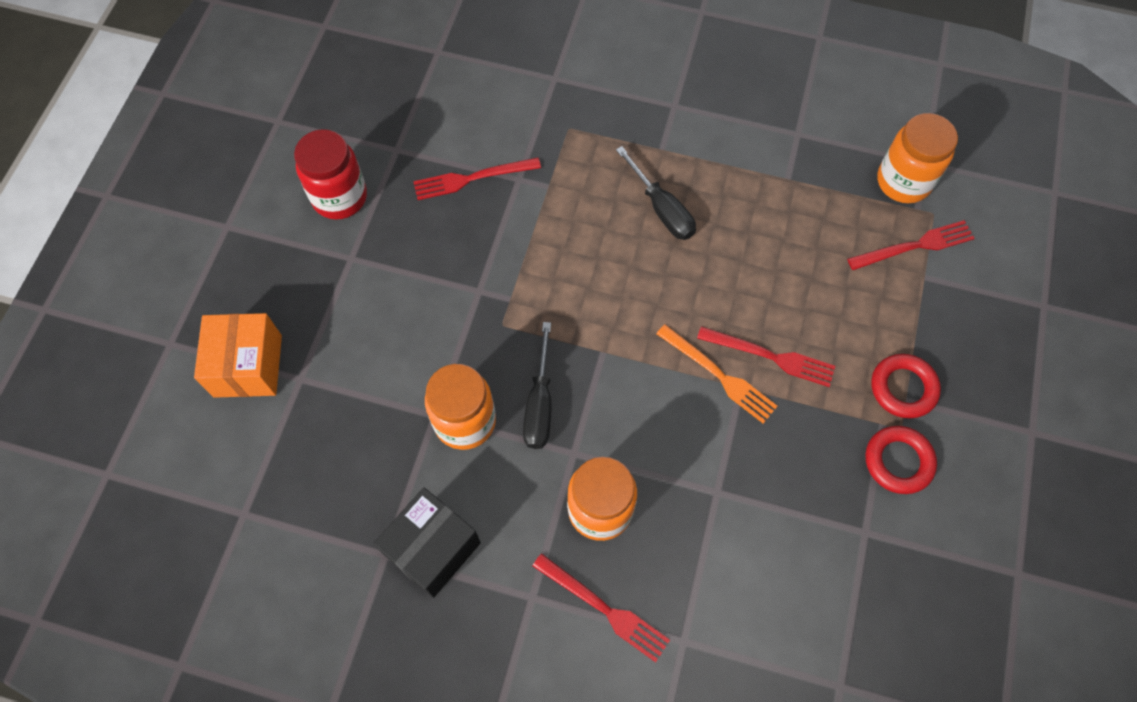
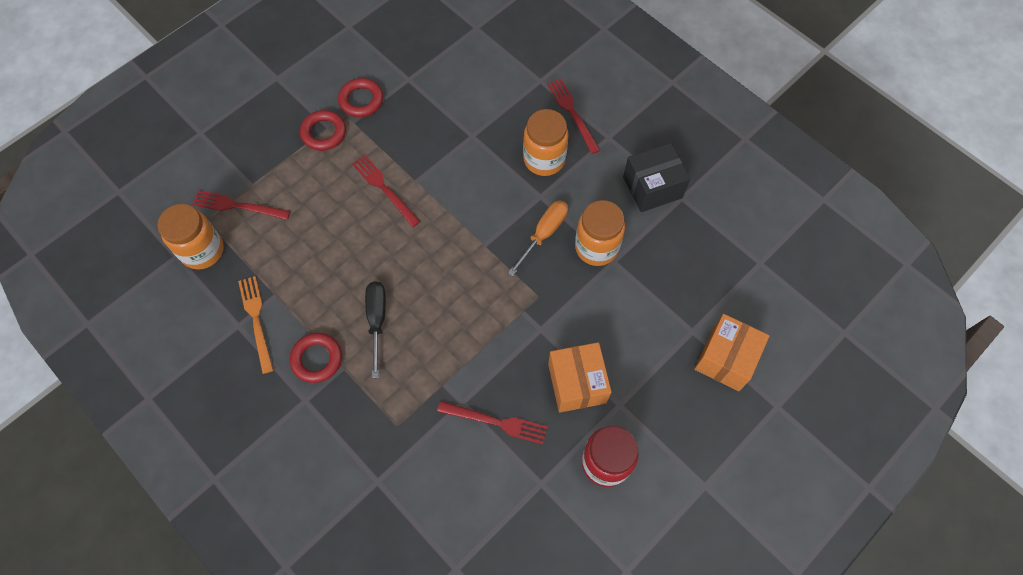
camera: 150 degrees left, 0 degrees up
(408, 255) = (577, 383): none -> orange box
(540, 404) = (544, 234): black screwdriver -> orange screwdriver
(693, 144) = (317, 359): none -> red ring
(719, 375) = (423, 194): orange fork -> orange fork (256, 320)

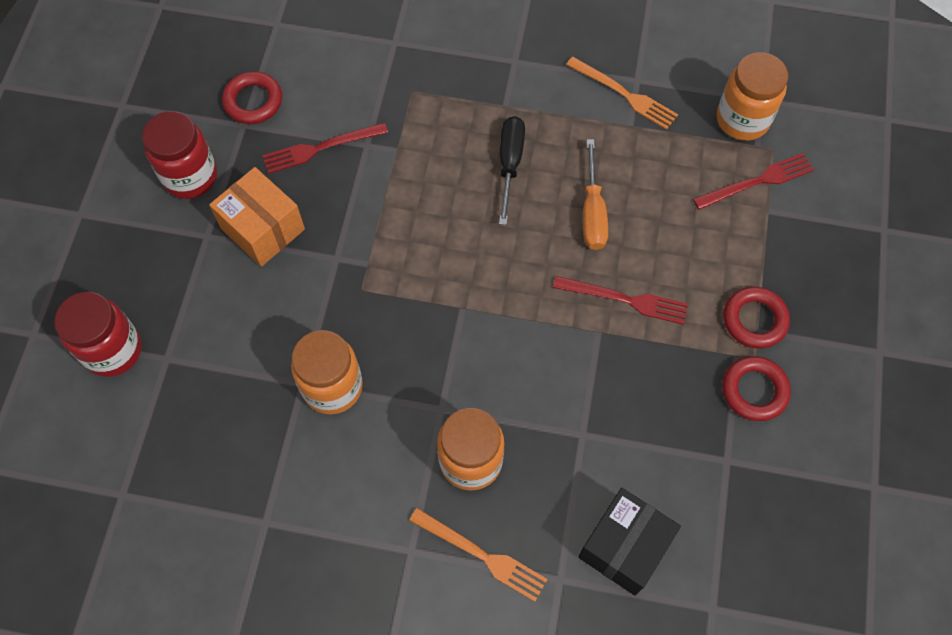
camera: 145 degrees right, 0 degrees up
(317, 359) = (535, 98): red ring -> red ring (253, 101)
(377, 321) = (510, 164): black screwdriver -> black screwdriver turned 135 degrees counterclockwise
(544, 234) = (404, 364): orange screwdriver -> orange screwdriver (592, 212)
(572, 113) = (481, 555): red fork -> orange fork
(652, 187) = (310, 512): black box -> black box (624, 547)
(726, 359) = (113, 350): orange box -> red jar

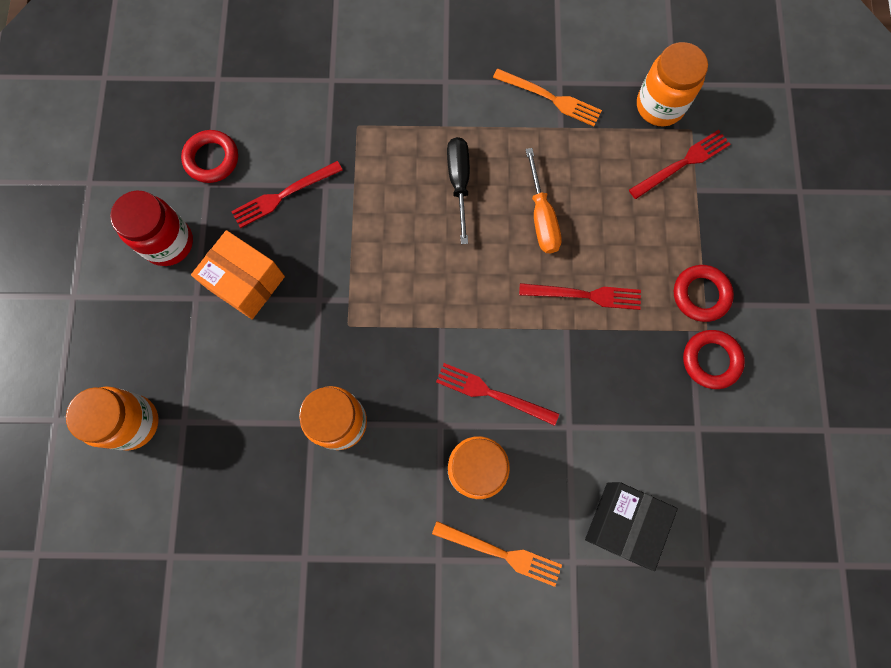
camera: 10 degrees left, 10 degrees up
(113, 350) = (132, 422): red jar -> orange jar
(504, 385) = (492, 393): none -> red fork

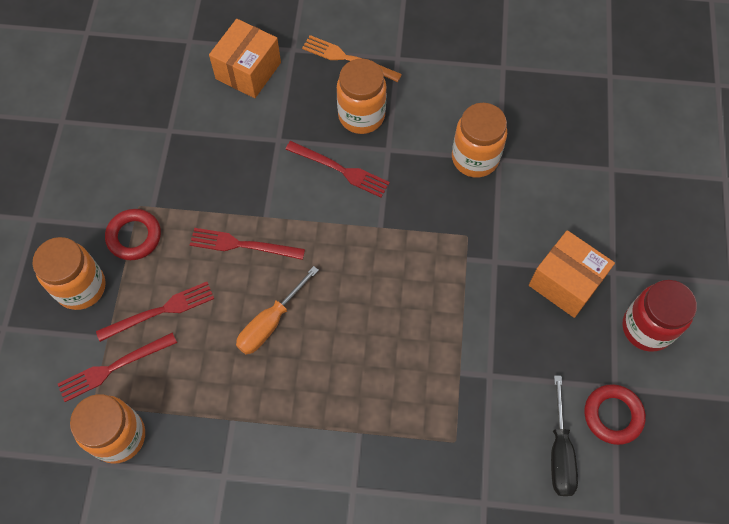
camera: 175 degrees left, 10 degrees down
(132, 422) = (656, 172): orange jar -> orange jar (81, 287)
(284, 195) = (533, 368): red fork -> red fork (160, 311)
(459, 182) = (350, 366): black screwdriver -> black screwdriver (560, 452)
(541, 217) = (270, 323): orange screwdriver -> orange screwdriver turned 135 degrees counterclockwise
(550, 98) = (237, 457): orange fork -> none
(623, 523) = (248, 71): black box -> orange box
(711, 360) = (142, 181): red ring -> none

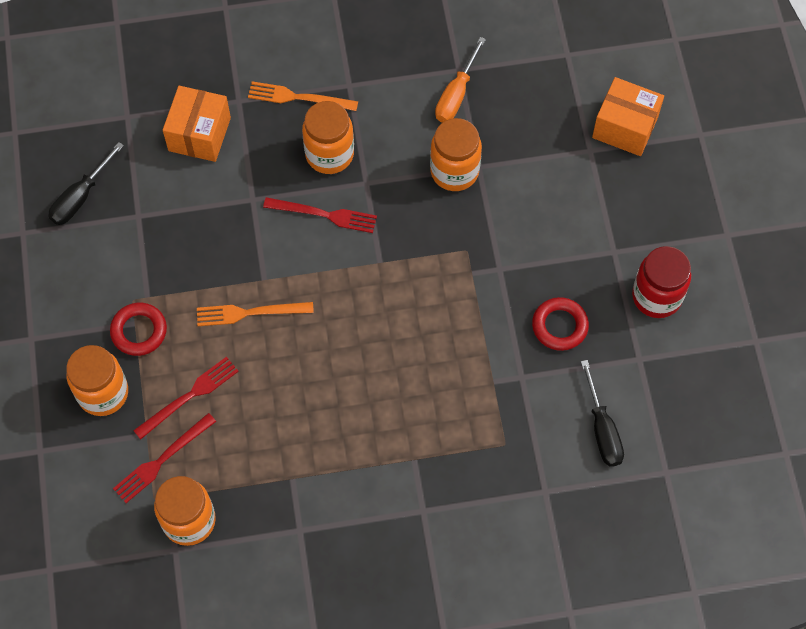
camera: 15 degrees left, 0 degrees up
(124, 102) = (80, 197): none -> black screwdriver
(243, 245) = (250, 313): red fork -> orange fork
(270, 323) = (300, 380): orange screwdriver -> orange screwdriver (456, 94)
(565, 282) = (571, 272): orange box -> orange box (625, 127)
(613, 415) = (643, 384): red ring -> red ring (559, 326)

